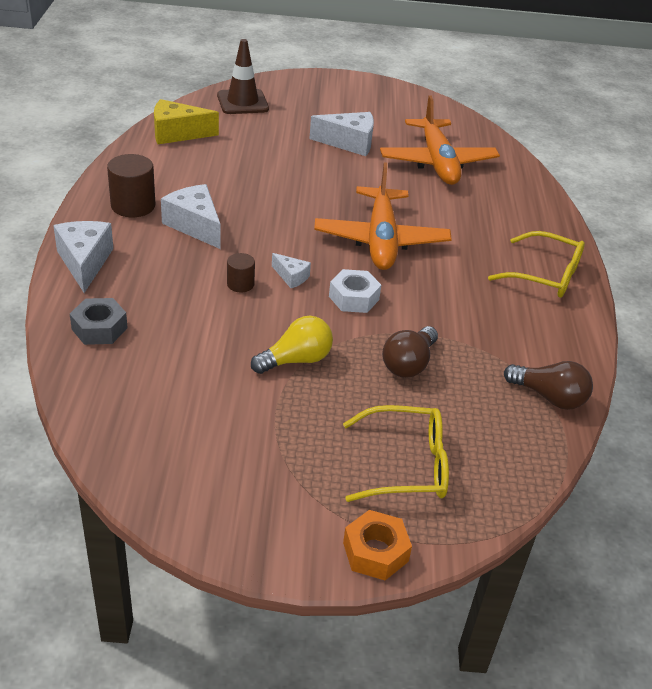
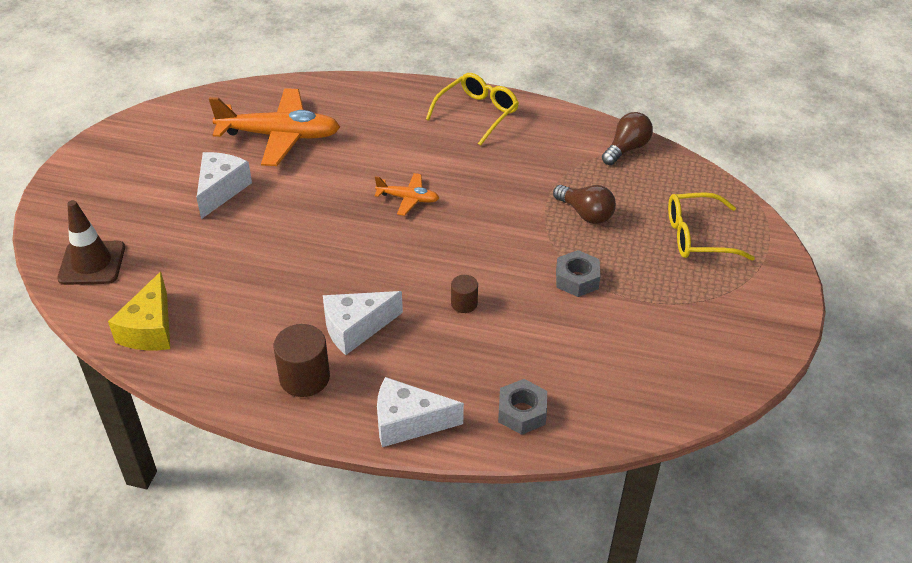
camera: 75 degrees left, 5 degrees up
(291, 277) = (457, 267): white cheese -> none
(296, 360) = (577, 279): yellow light bulb -> grey nut
(354, 298) = (494, 231): white nut -> none
(375, 552) = (780, 266): orange nut -> none
(381, 240) = (408, 199): orange plane -> orange plane, size x0.49
(406, 465) = (698, 236): yellow glasses -> yellow glasses turned 105 degrees counterclockwise

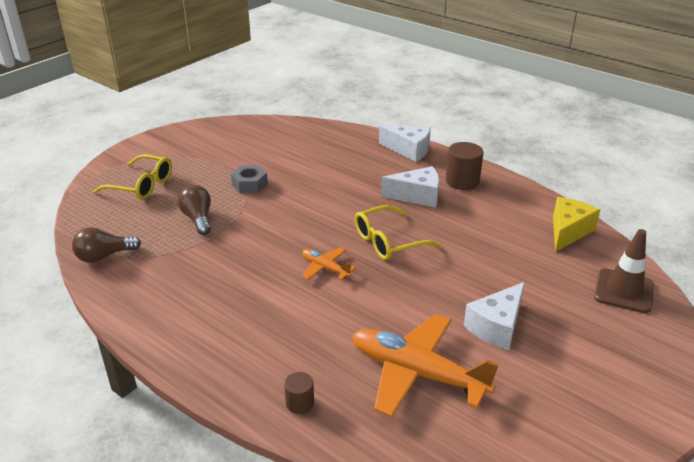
camera: 155 degrees left, 10 degrees down
(464, 303) = (336, 191): brown cylinder -> brown cylinder (300, 403)
(477, 113) = (192, 333): yellow glasses -> yellow glasses (388, 241)
(522, 412) = (343, 140): grey nut -> none

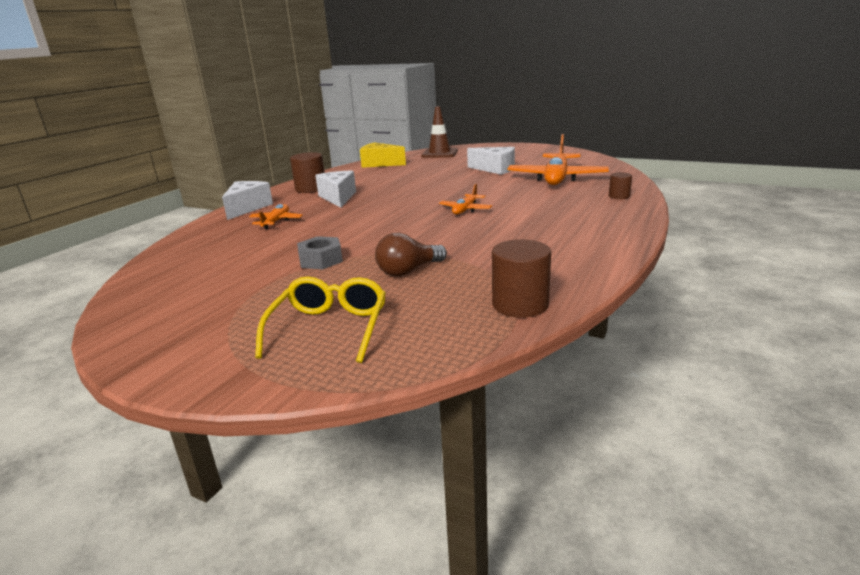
camera: 100 degrees left, 10 degrees down
(104, 256) = (520, 304): brown light bulb -> brown cylinder
(358, 165) = (276, 221): none -> orange plane
(388, 241) = (414, 198): yellow glasses -> none

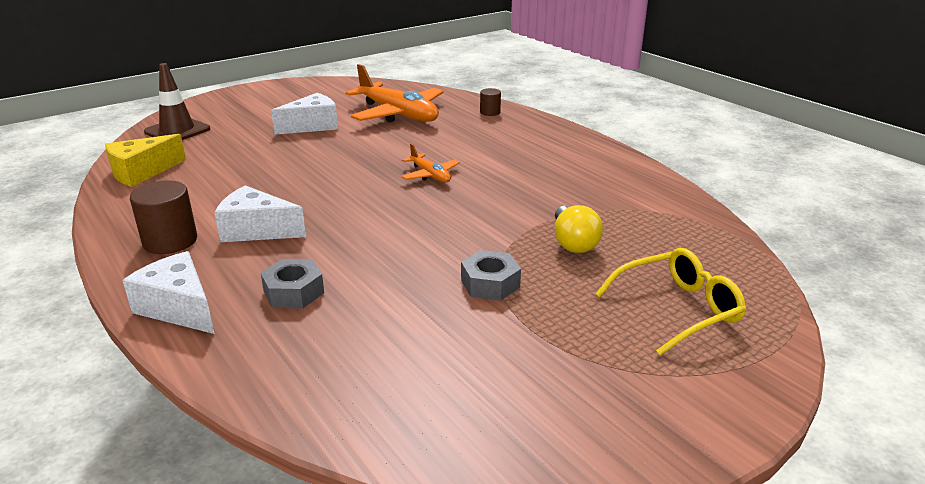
camera: 65 degrees left, 5 degrees up
(276, 221) = (294, 292): orange plane -> grey nut
(329, 328) = (677, 309): yellow glasses -> yellow glasses turned 120 degrees clockwise
(408, 271) = (573, 242): brown light bulb -> yellow light bulb
(520, 304) = (686, 216): brown cylinder -> none

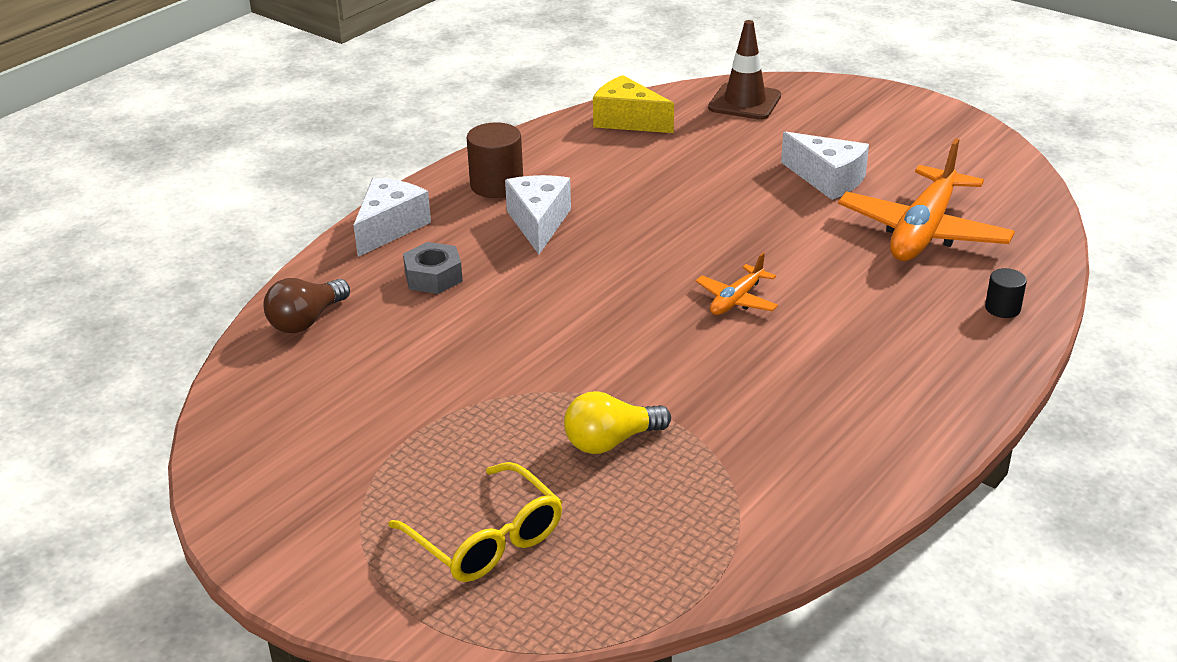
camera: 75 degrees right, 5 degrees up
(308, 380) = (306, 321): none -> brown light bulb
(490, 112) = (1002, 308): brown cylinder -> black cylinder
(490, 284) = (491, 392): grey nut -> none

